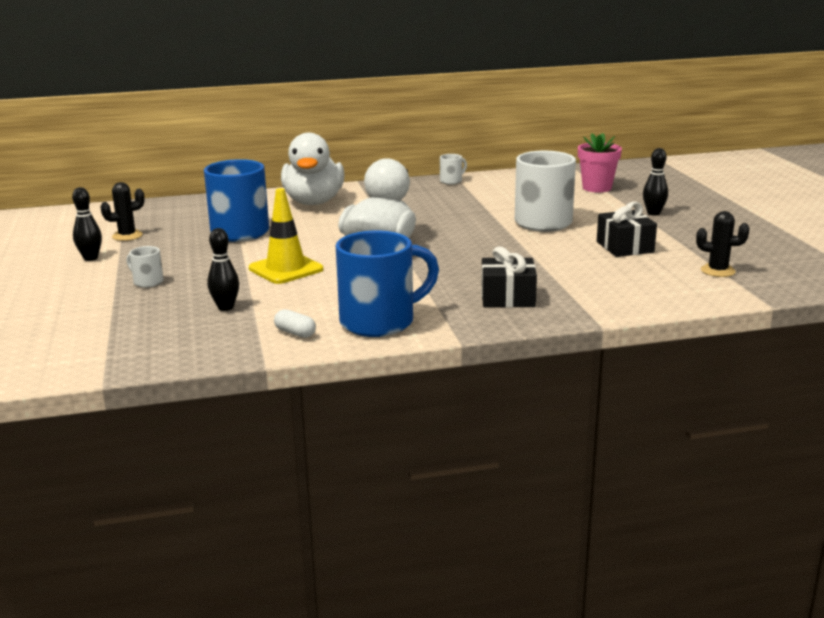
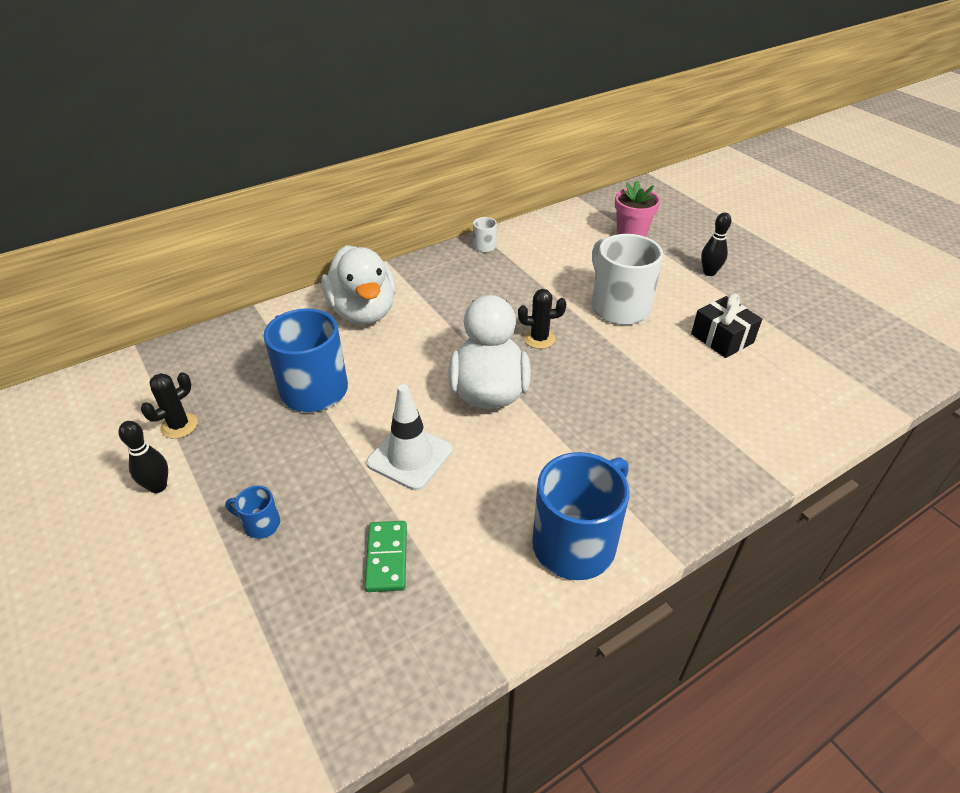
camera: 20 degrees left, 20 degrees up
(147, 282) = (260, 524): white mug -> blue mug
(225, 307) = (387, 558): black bowling pin -> green domino
(286, 269) = (410, 456): yellow traffic cone -> white traffic cone
(295, 333) = (498, 593): white capsule -> none
(507, 298) = (674, 460): black gift -> none
(717, 271) = (828, 364): black cactus -> black cactus (539, 339)

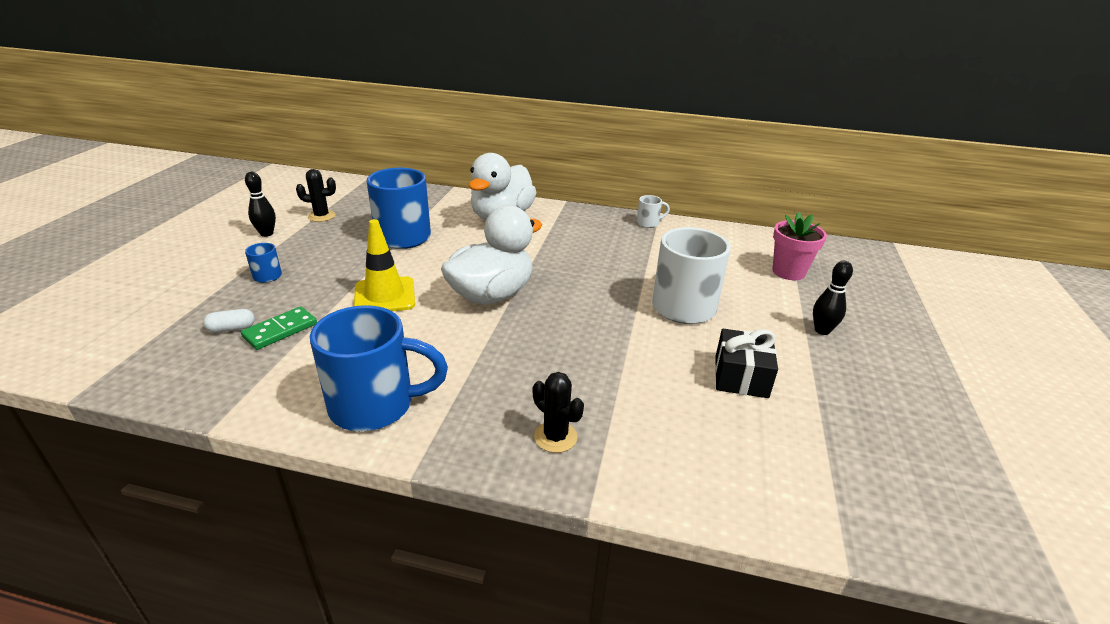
camera: 45 degrees right, 10 degrees down
(340, 595) = (232, 329): none -> white capsule
(410, 456) = (384, 296): white traffic cone -> yellow traffic cone
(539, 339) = (583, 289): black cactus -> black cactus (555, 437)

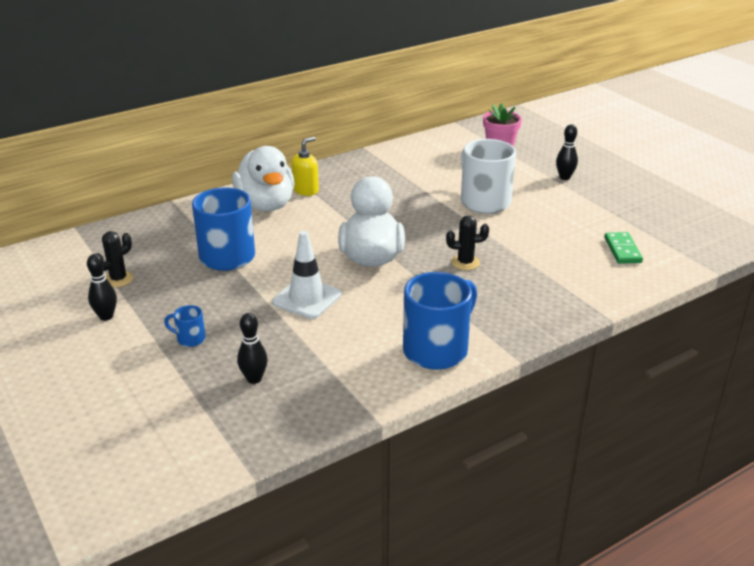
camera: 45 degrees left, 0 degrees up
(232, 329) = (254, 379): white capsule -> black bowling pin
(280, 330) = (290, 358): green domino -> green domino (622, 250)
(384, 296) = (307, 298): yellow traffic cone -> white traffic cone
(550, 221) = (306, 190): none -> yellow soap dispenser
(555, 437) = (545, 302): black cactus -> black cactus (465, 262)
(648, 223) = (371, 158): white mug -> none
(741, 376) = (569, 223): black gift -> none

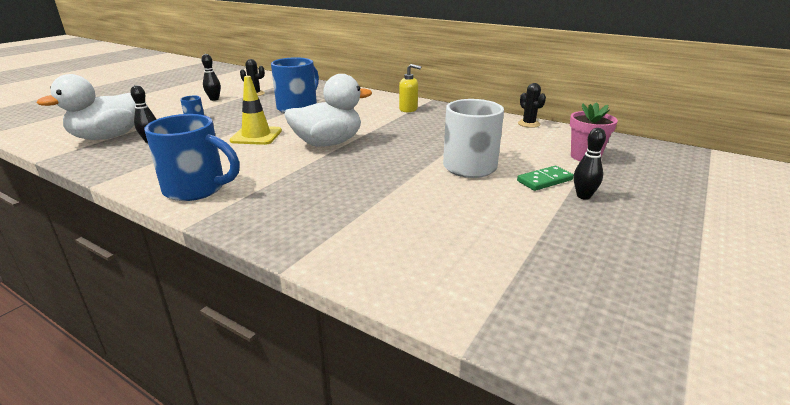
camera: 65 degrees right, 5 degrees down
(266, 205) = (375, 104): white duck -> white duck (108, 137)
(307, 298) = (256, 136): white traffic cone -> yellow traffic cone
(465, 262) = (348, 177): black cactus -> black cactus (528, 124)
(622, 250) = (452, 257): green domino -> green domino (544, 180)

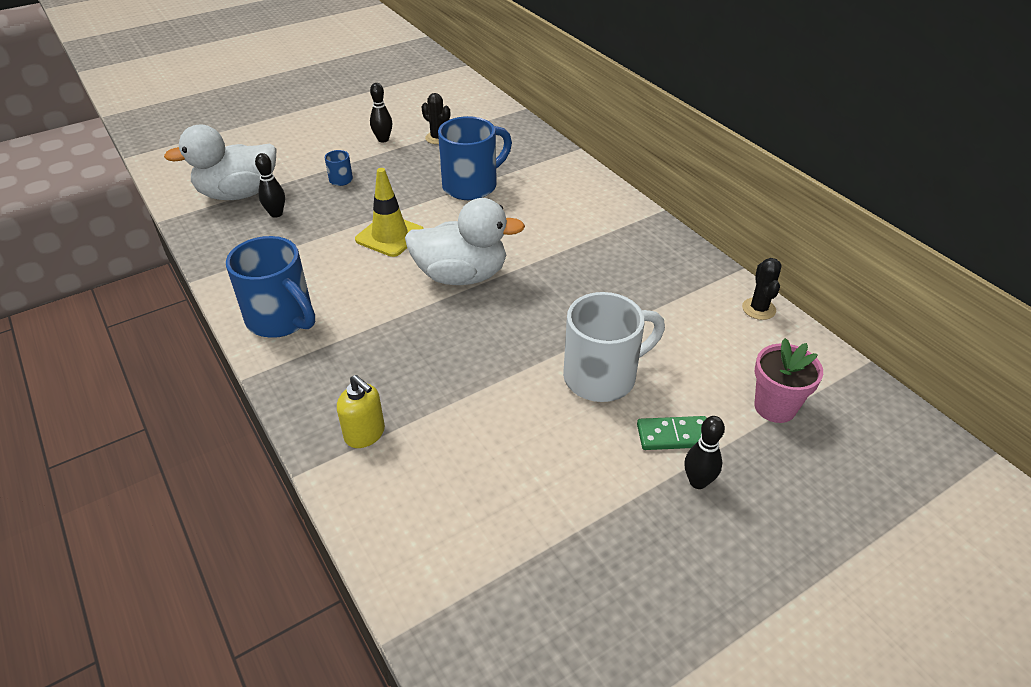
camera: 25 degrees right, 15 degrees up
(408, 109) = (612, 227): yellow soap dispenser -> yellow soap dispenser (365, 434)

